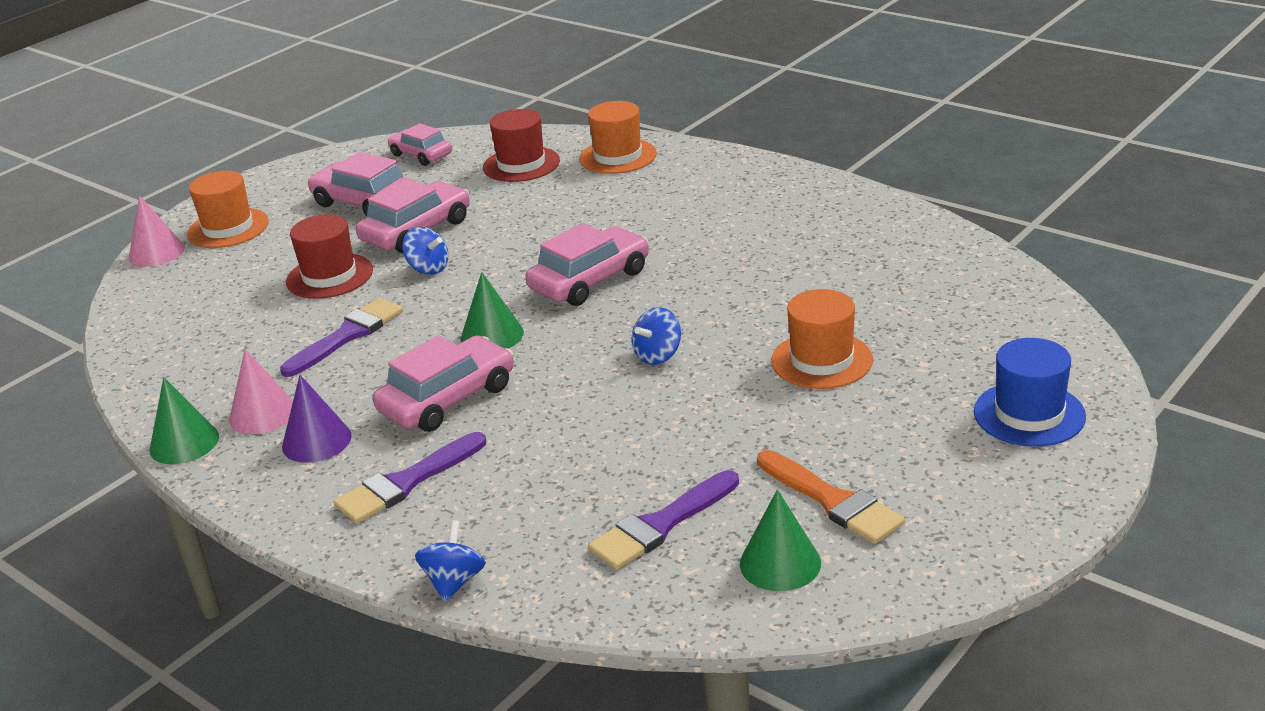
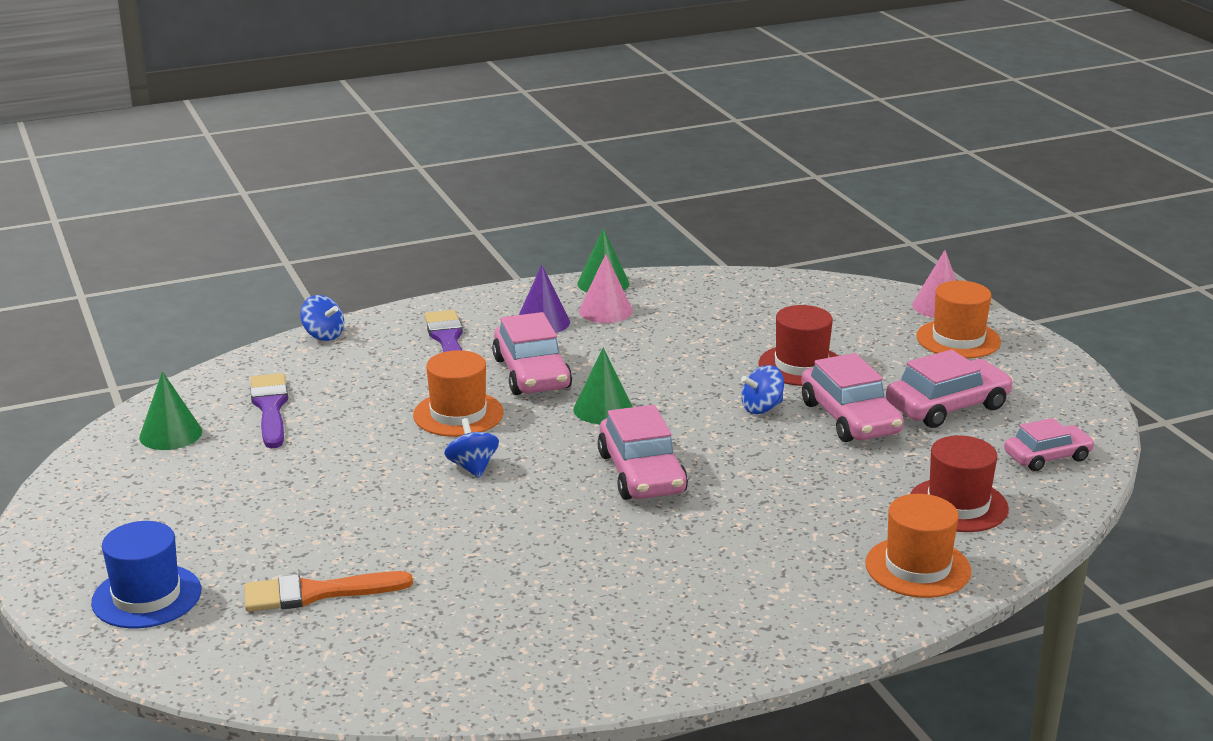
camera: 115 degrees right, 5 degrees down
(347, 336) = (682, 355): purple brush -> none
(821, 360) = (358, 535): orange hat -> orange hat (458, 414)
(832, 501) = (194, 473): orange brush -> orange brush (317, 593)

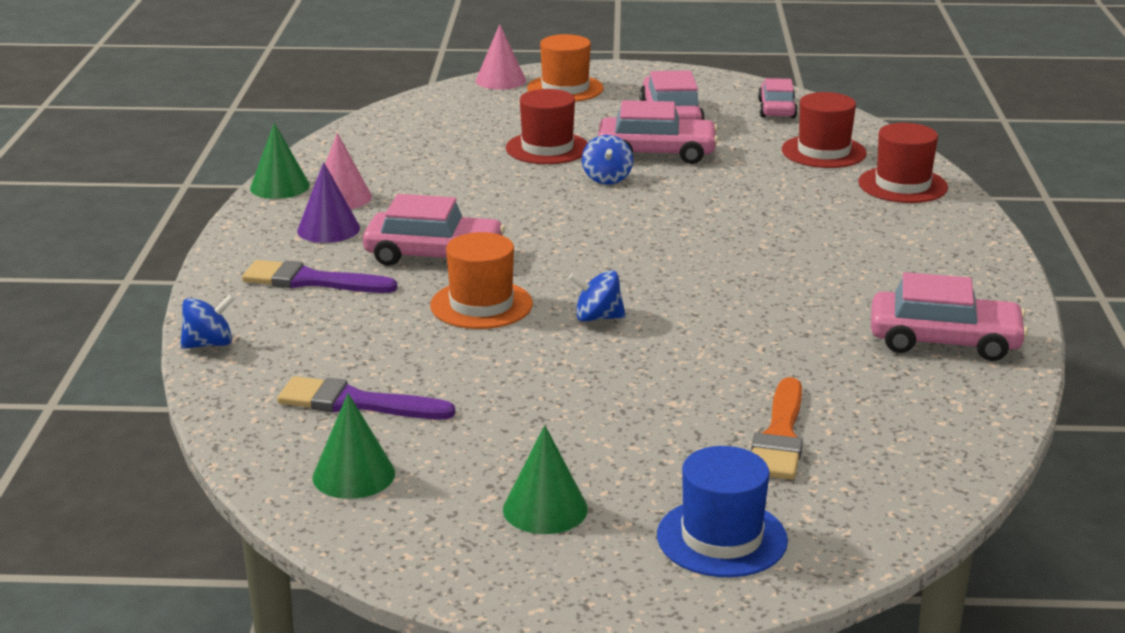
camera: 65 degrees left, 0 degrees up
(603, 409) = (542, 239): green cone -> green cone (545, 509)
(641, 473) = (677, 247): pink car -> pink car (944, 341)
(917, 567) = (902, 185): orange hat -> red hat

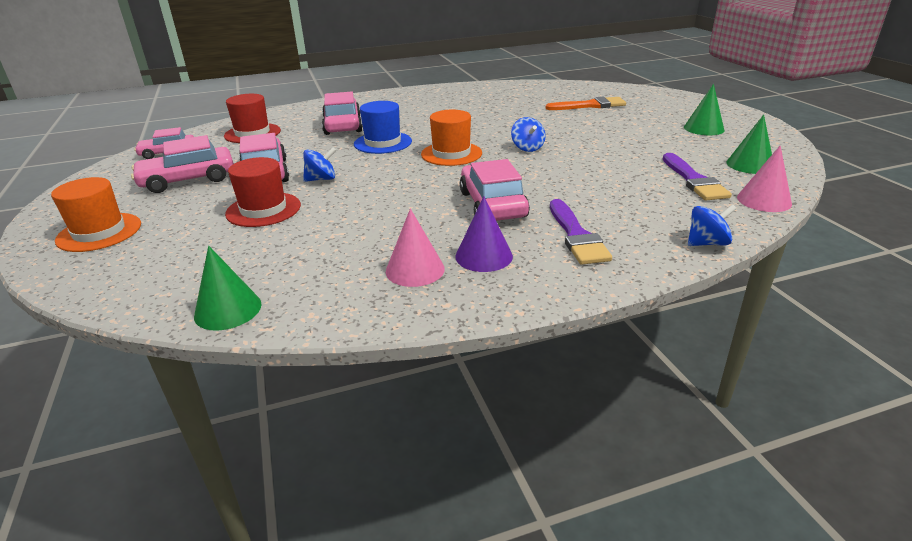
camera: 110 degrees left, 5 degrees up
(209, 344) = (707, 243): blue spinning top -> blue spinning top turned 120 degrees clockwise
(279, 186) = (408, 312): green cone -> green cone (228, 310)
(481, 305) = (546, 176): orange hat -> orange hat (451, 154)
(500, 80) = (60, 270): pink cone -> pink cone (764, 200)
(722, 538) = (671, 104): blue hat -> blue hat (383, 143)
(902, 185) = (301, 114): red hat -> none
(944, 341) = (477, 94): pink car -> pink car (342, 125)

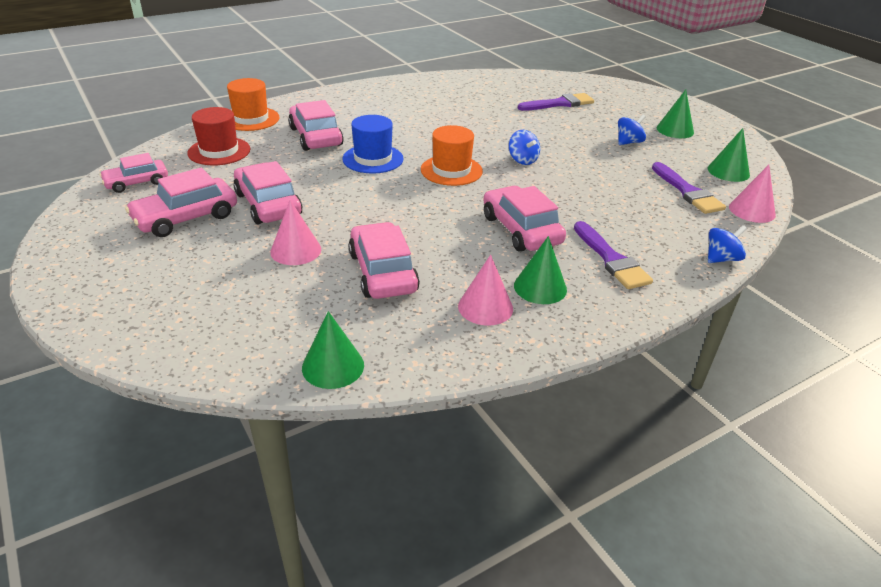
camera: 15 degrees left, 5 degrees up
(99, 232) = (131, 291): orange hat -> orange hat (251, 119)
(263, 209) = (296, 250): red hat -> pink cone
(321, 179) = (334, 209): blue spinning top -> blue spinning top (628, 142)
(331, 232) = (383, 272): none -> pink car
(484, 256) = (540, 287): purple cone -> green cone
(589, 105) = (559, 104): orange brush -> purple brush

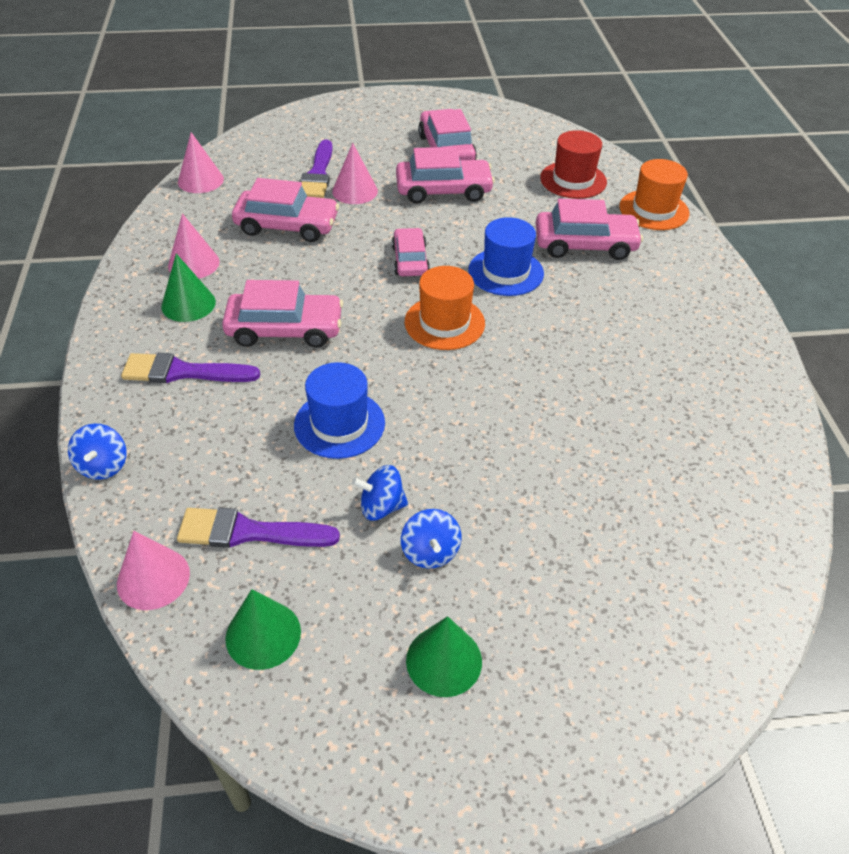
camera: 115 degrees right, 10 degrees up
(136, 182) = (526, 134): pink car -> pink car (410, 260)
(333, 366) = (200, 180): green cone -> pink cone
(522, 160) = (437, 396): blue spinning top -> blue spinning top (381, 507)
(559, 104) = (622, 534): purple brush -> purple brush (318, 174)
(581, 185) = (339, 424): none -> blue hat

